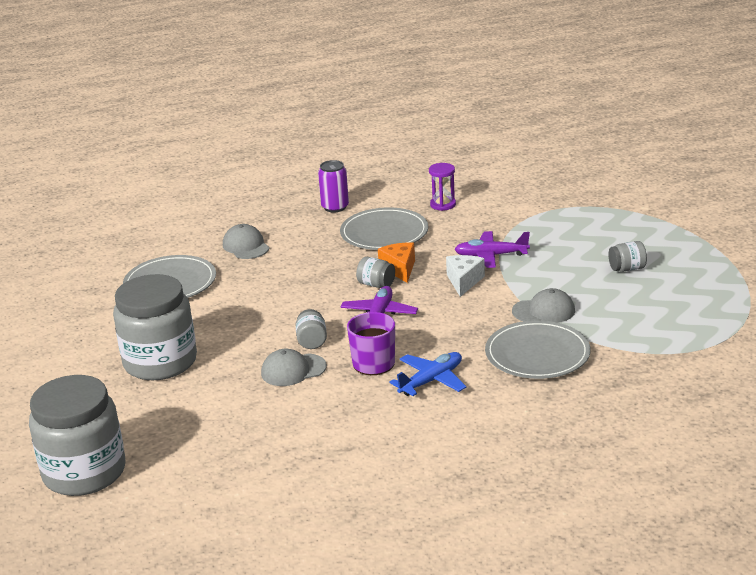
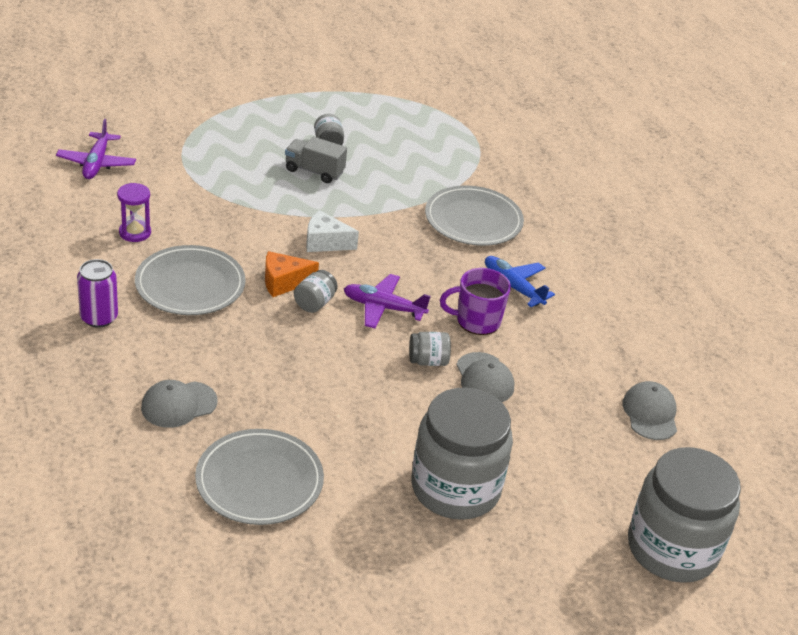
camera: 95 degrees left, 10 degrees up
(491, 256) = (274, 217): purple plane -> purple plane (96, 163)
(544, 311) = (397, 203): grey cap -> grey cap (650, 413)
(575, 266) = (314, 171): none -> grey truck

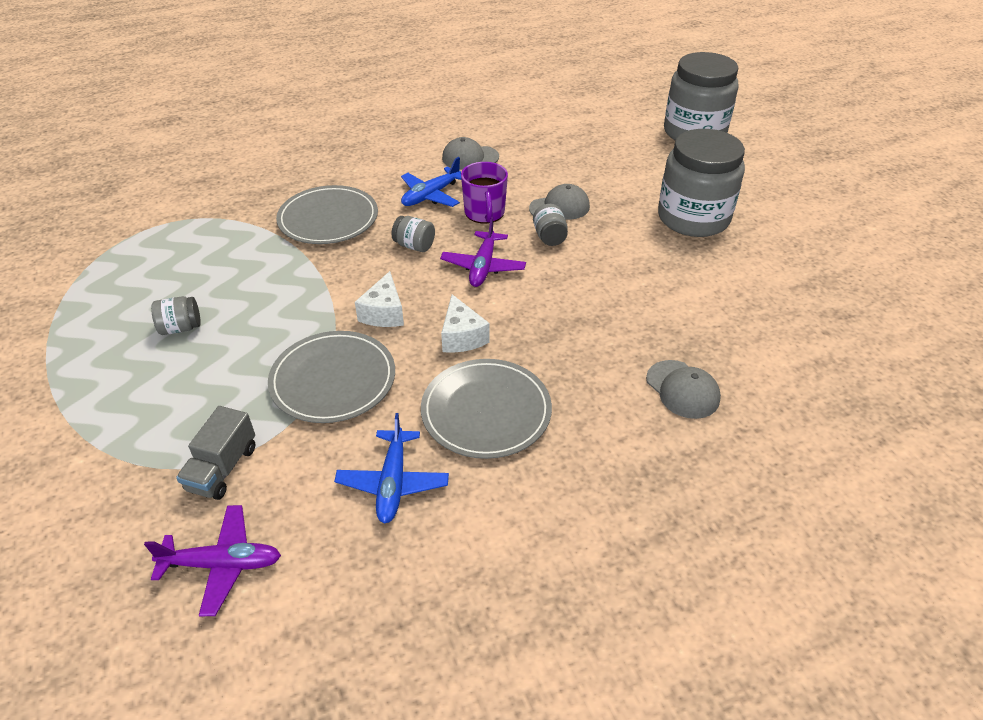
camera: 90 degrees left, 5 degrees up
(99, 317) = (572, 484): purple can -> none
(135, 232) = (393, 483): purple hourglass -> blue plane
(259, 480) = (749, 322): grey plate -> grey plate (333, 380)
(283, 282) = (462, 336): orange cheese -> white cheese
(314, 171) = (242, 334): grey truck -> grey truck (222, 468)
(314, 303) = (490, 311): grey jar -> grey jar (414, 246)
(650, 413) = (566, 136): grey cap -> grey cap (470, 157)

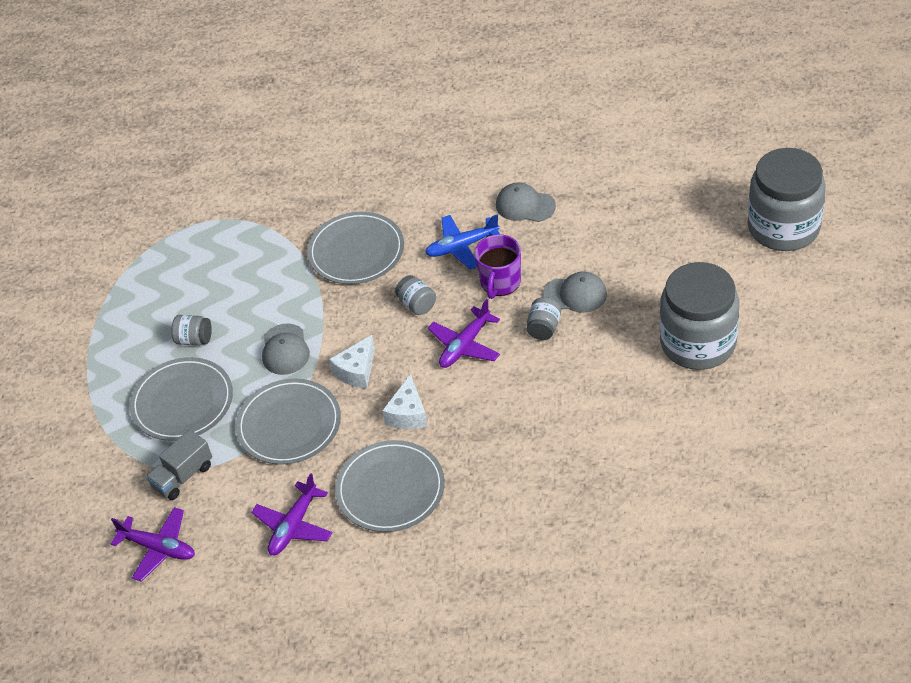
camera: 30 degrees right, 5 degrees up
(190, 390) = (182, 402): none -> grey plate
(393, 483) = (294, 526): blue plane -> purple plane
(682, 389) = (558, 519): grey cap -> grey cap (285, 350)

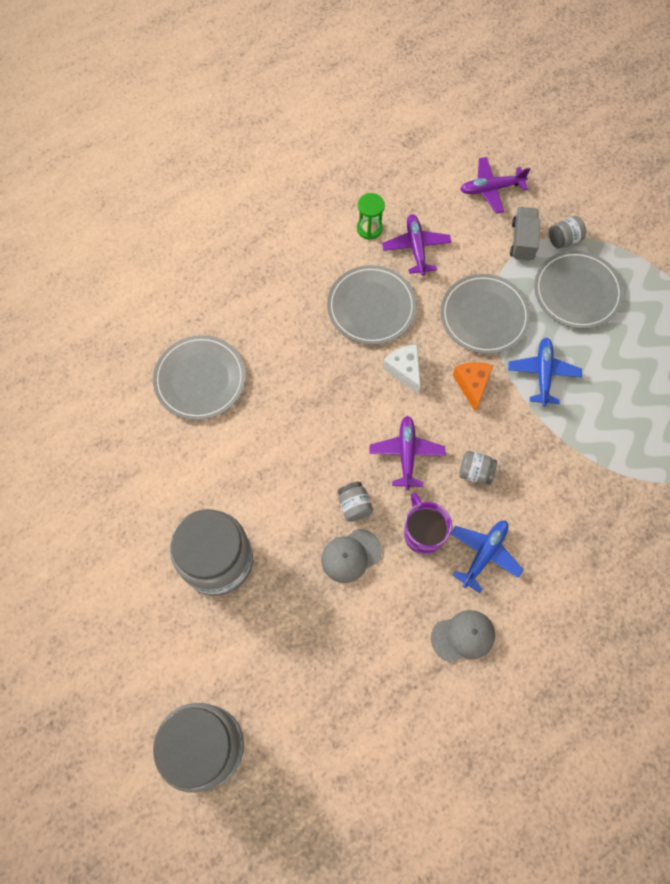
camera: 140 degrees right, 20 degrees up
(194, 339) = (620, 345): grey jar -> grey jar (564, 240)
(285, 350) = (543, 374): grey cap -> blue plane
(324, 573) = (369, 228): none -> green hourglass
(356, 251) = (569, 498): grey plate -> grey plate (200, 379)
(357, 371) = (472, 385): white cheese -> orange cheese

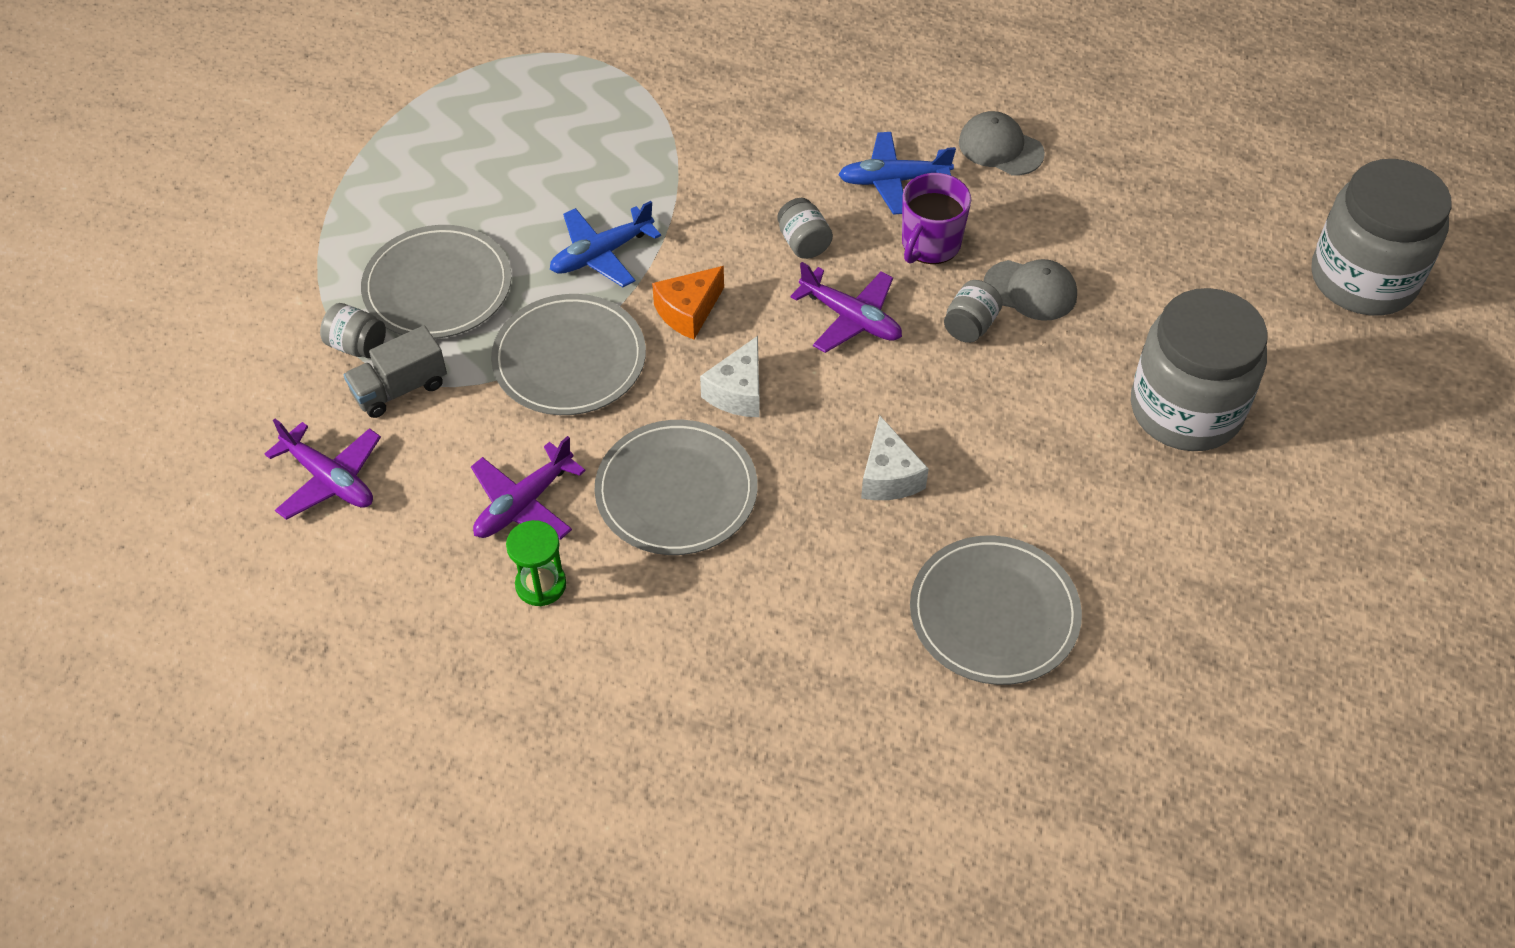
camera: 130 degrees left, 15 degrees down
(303, 395) = (888, 476): none -> white cheese
(406, 454) = (851, 318): purple plane -> purple plane turned 105 degrees counterclockwise

